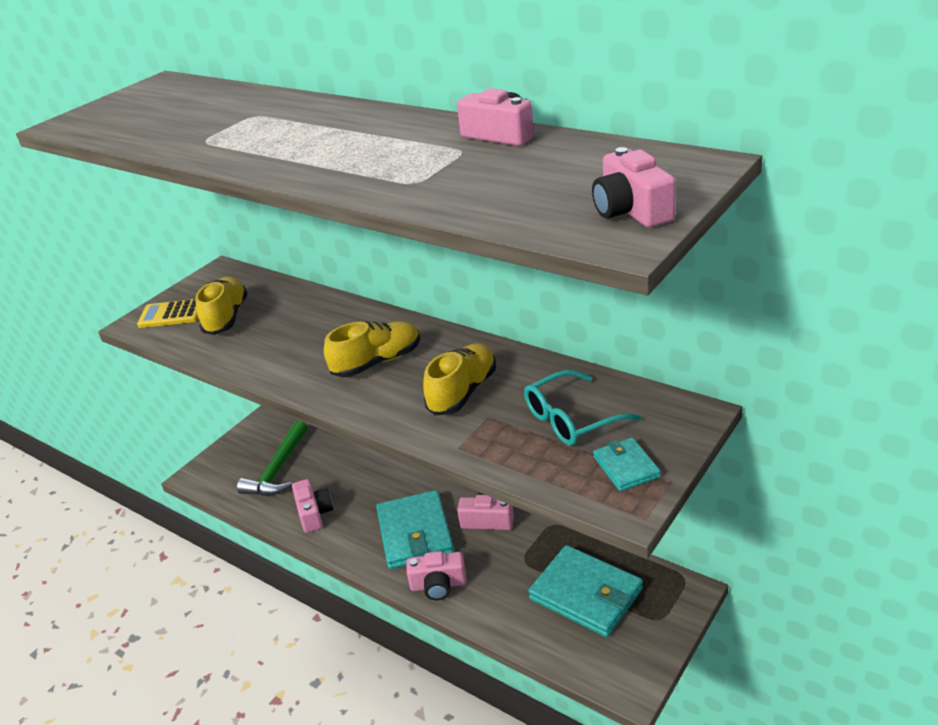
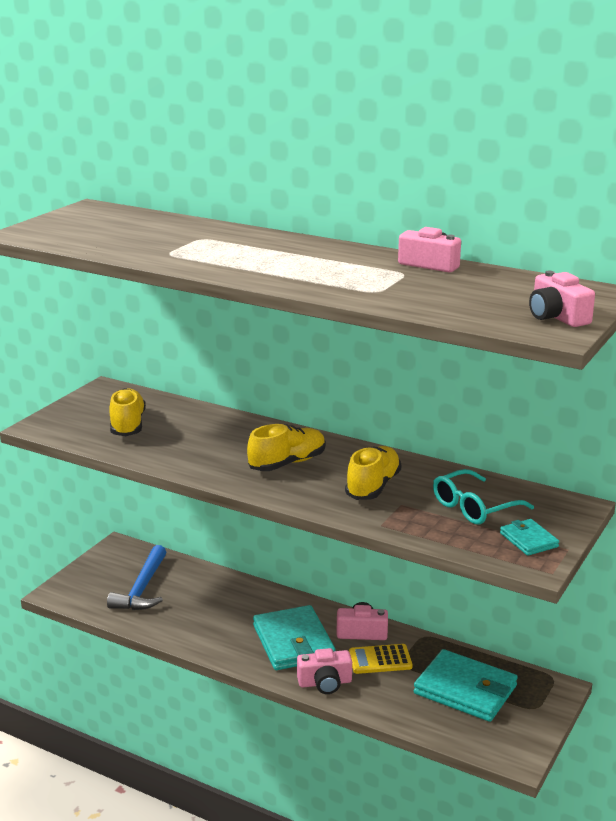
camera: 10 degrees left, 10 degrees down
(171, 314) = (71, 421): yellow calculator -> yellow calculator (380, 660)
(278, 469) = (142, 589): green hammer -> blue hammer
(314, 513) = (188, 626): pink camera -> none

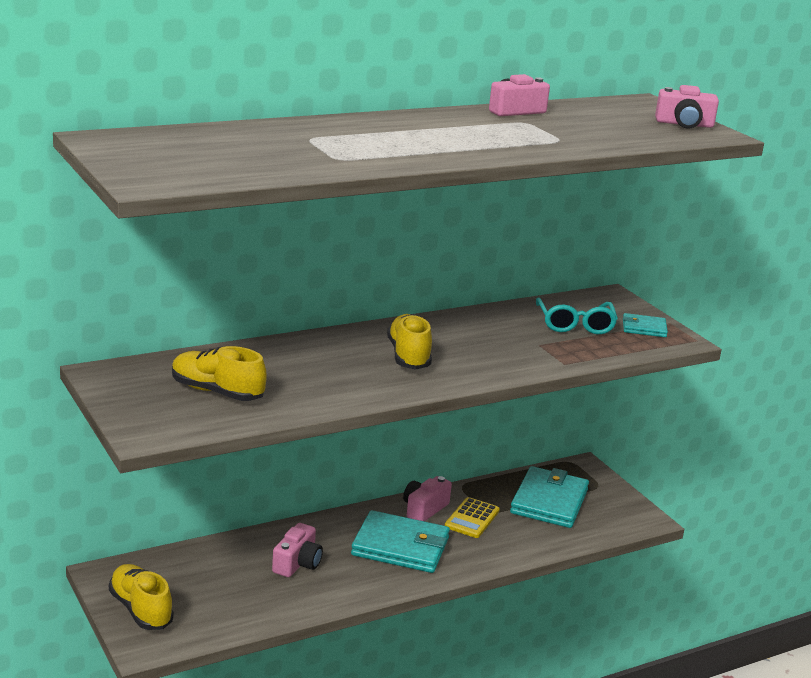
camera: 60 degrees left, 0 degrees up
(142, 589) = (209, 590): blue hammer -> none
(325, 683) = (476, 557): pink camera -> pink camera (297, 563)
(373, 486) = (496, 342): yellow shoe -> yellow shoe (140, 610)
(465, 690) = (549, 501): turquoise wallet -> turquoise wallet turned 45 degrees counterclockwise

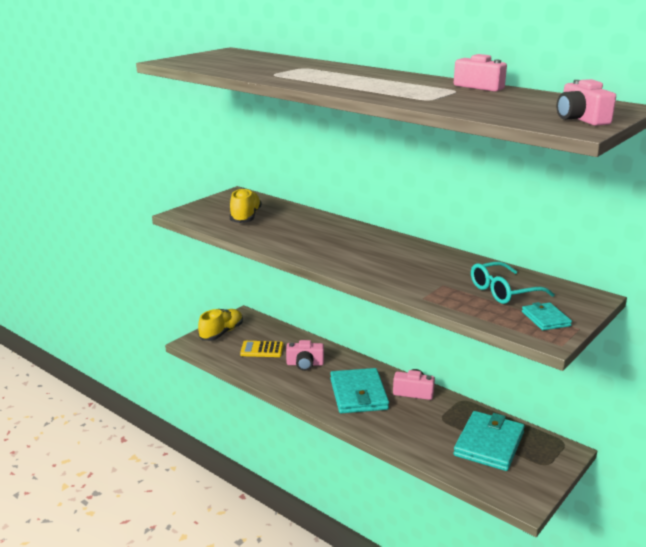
camera: 70 degrees right, 0 degrees up
(408, 356) = (359, 250): yellow shoe -> none
(472, 518) = (424, 414): yellow calculator -> yellow calculator (262, 350)
(549, 501) = (489, 444): turquoise wallet -> turquoise wallet turned 60 degrees counterclockwise

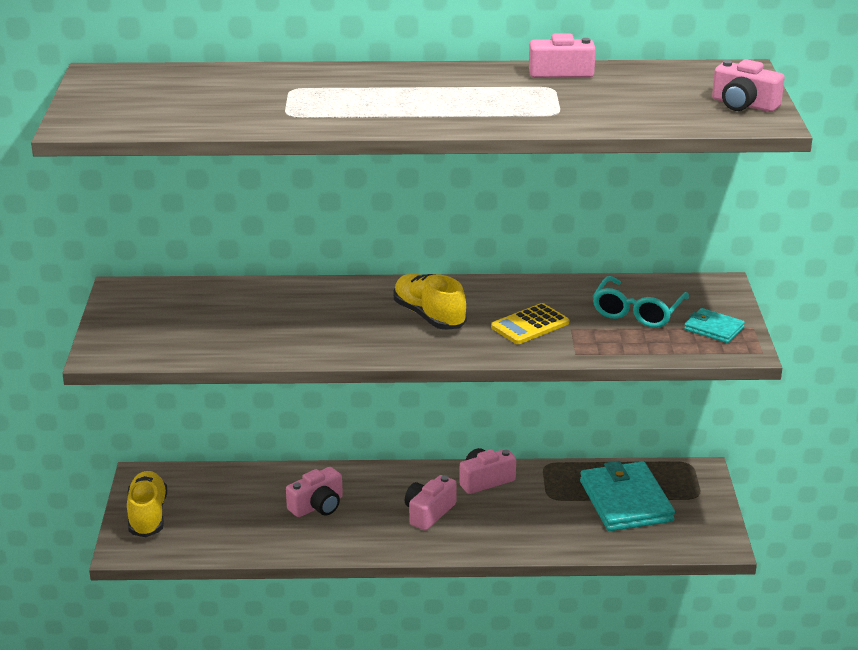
camera: 40 degrees left, 5 degrees up
(245, 217) = (202, 324): yellow shoe -> yellow shoe (429, 316)
(262, 350) = (236, 513): yellow calculator -> yellow calculator (530, 325)
(358, 394) = (429, 513): turquoise wallet -> pink camera

